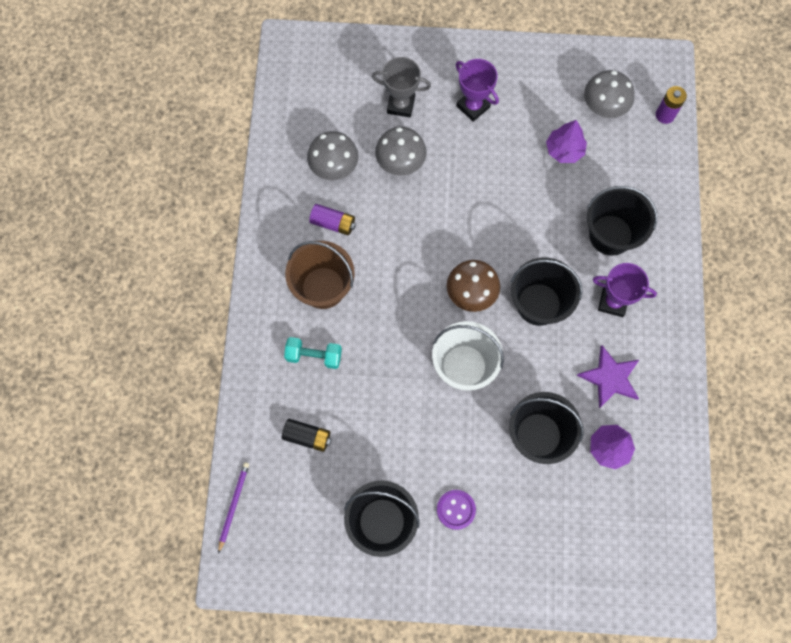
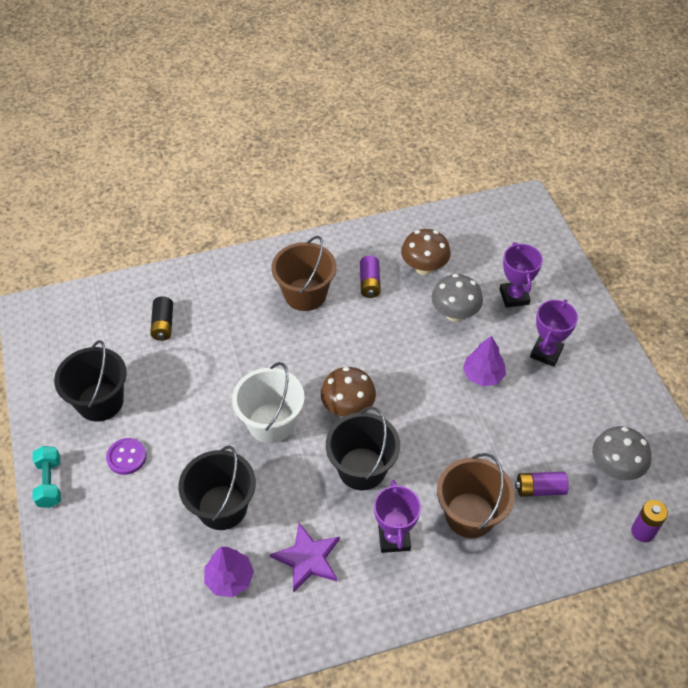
camera: 70 degrees right, 20 degrees down
(233, 505) = (88, 294): purple pencil -> none
(314, 356) = (239, 307): turquoise dumbbell -> turquoise dumbbell (50, 483)
(334, 167) = (424, 268): grey mushroom -> brown mushroom
(401, 105) = (514, 297): grey trophy -> purple trophy
(564, 150) = (543, 445): purple tree -> purple tree (483, 375)
(604, 172) = (539, 489): none -> purple battery
(610, 235) = (470, 515): black bucket -> brown bucket

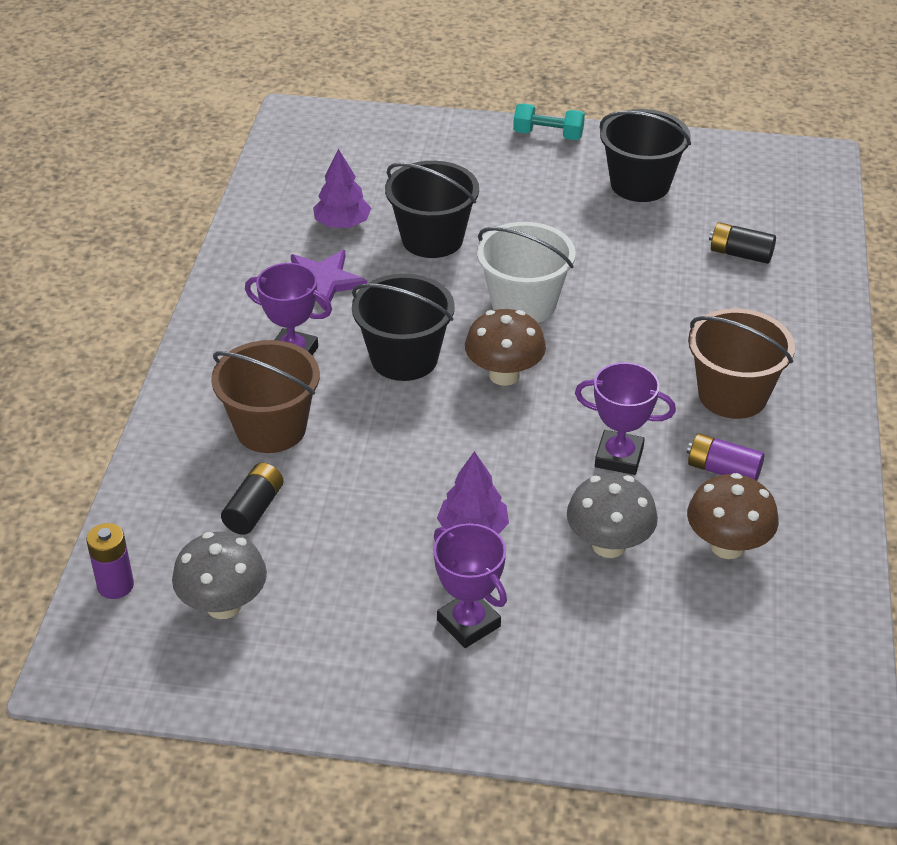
camera: 115 degrees right, 10 degrees down
(126, 457) = (547, 188): purple button -> none
(514, 297) = (606, 635): purple trophy -> purple trophy (619, 457)
(539, 489) = (254, 509): purple battery -> black battery

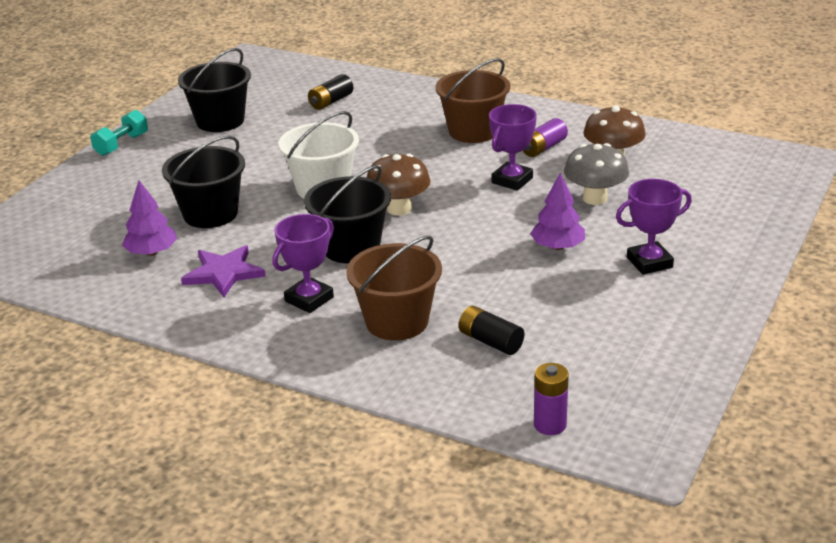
camera: 70 degrees left, 10 degrees down
(223, 605) = (593, 369): grey mushroom -> none

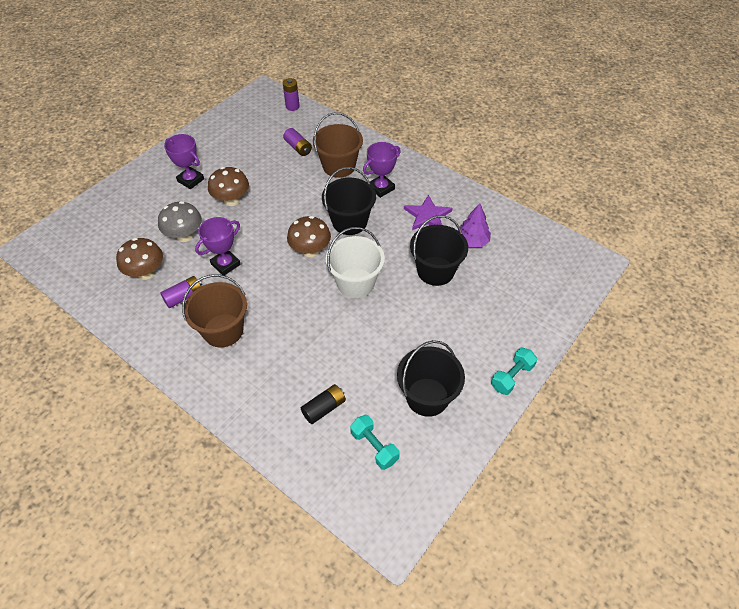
camera: 170 degrees left, 20 degrees up
(273, 89) = (374, 447): none -> turquoise dumbbell
(490, 341) = (298, 148): black battery -> purple battery
(557, 247) = (231, 200): purple tree -> brown mushroom
(649, 262) = (191, 180): purple trophy -> purple trophy turned 45 degrees clockwise

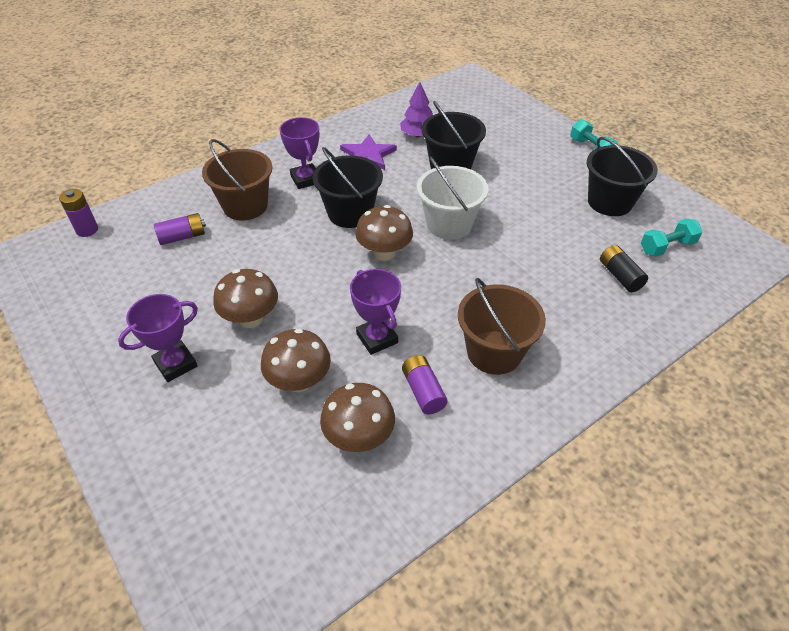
camera: 75 degrees left, 5 degrees down
(184, 236) = (299, 381): grey mushroom -> brown mushroom

